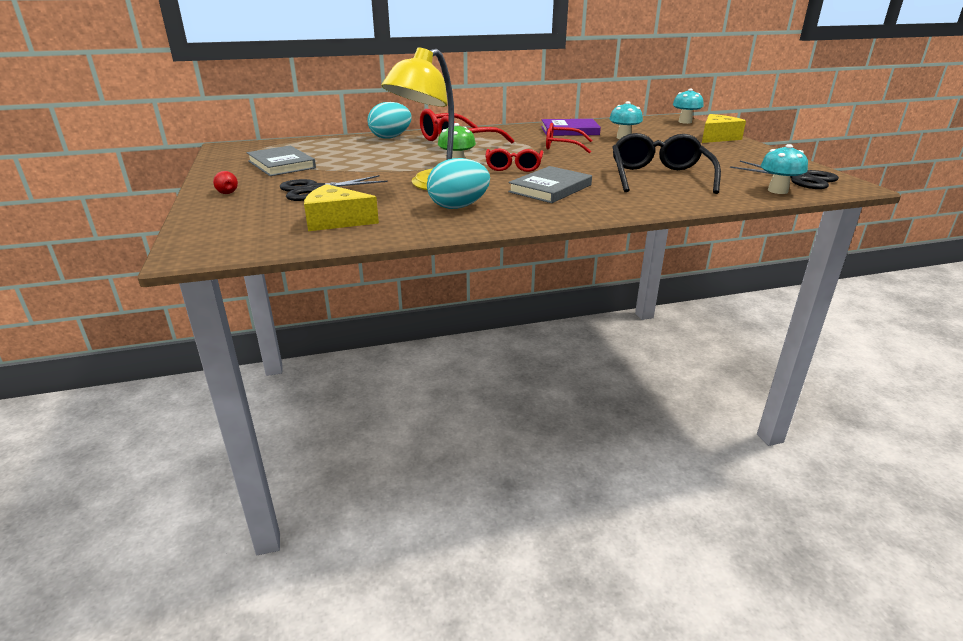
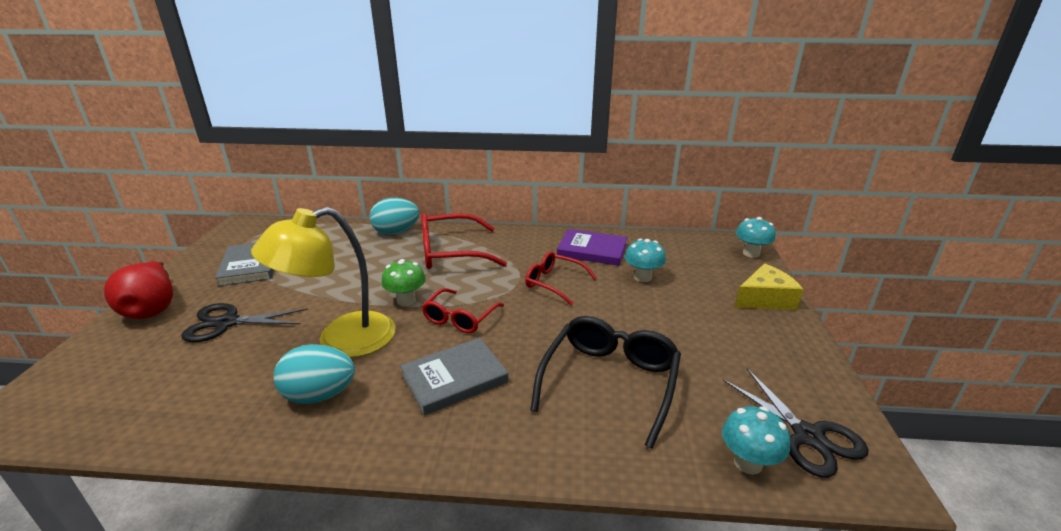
camera: 20 degrees right, 0 degrees up
(226, 192) = (152, 308): red pear -> red pear, size x2.37
(336, 221) = (178, 393): yellow cheese -> none

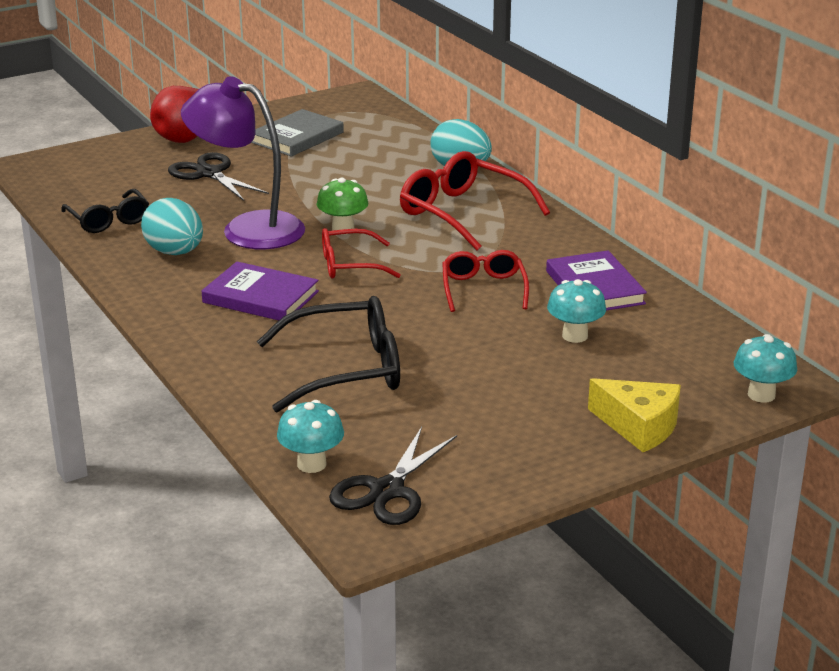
camera: 55 degrees right, 0 degrees up
(201, 412) = (109, 220): none -> black glasses
(341, 340) = (248, 228): yellow lamp -> purple lamp
(454, 378) = (260, 297): grey book -> purple book

